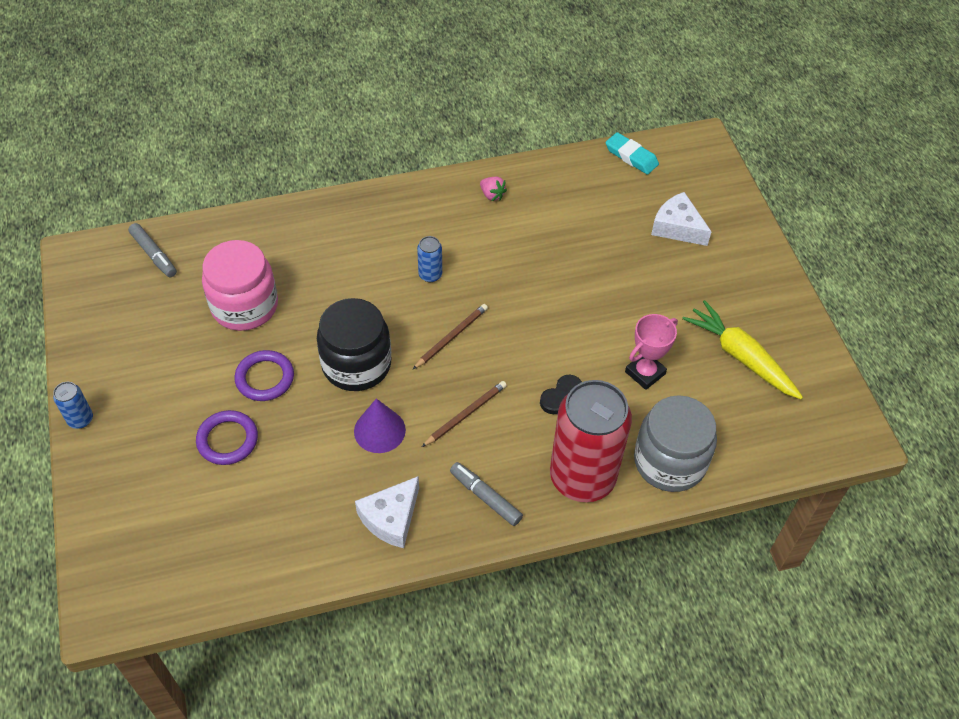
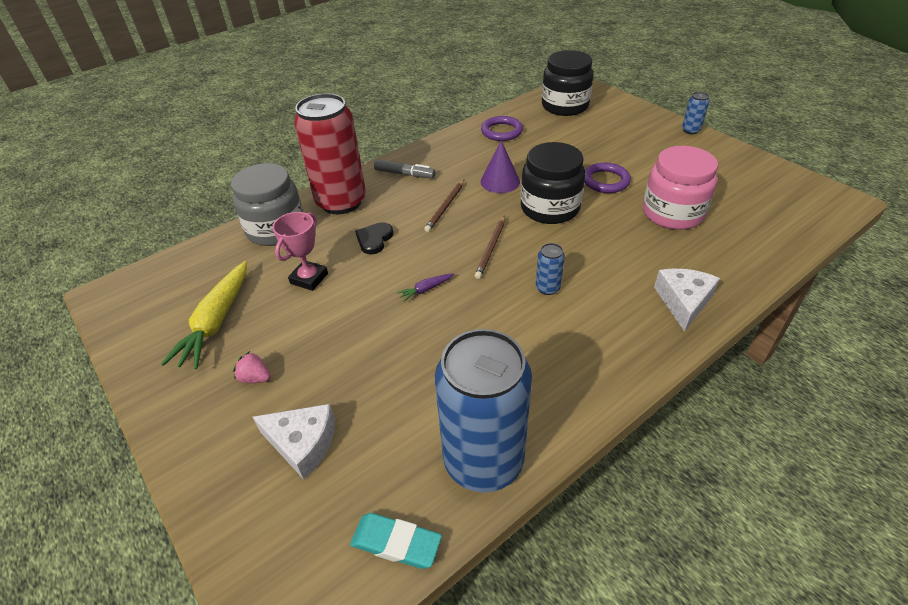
camera: 160 degrees right, 10 degrees down
(154, 254) = (788, 220): grey marker -> none
(175, 556) = (565, 106): none -> black jar
(227, 440) = (592, 149): purple ring -> purple ring (501, 131)
(391, 518) = (459, 149): white cheese -> white cheese (683, 302)
(492, 195) = (548, 396): pink strawberry -> pink strawberry (255, 378)
(538, 315) = (426, 289): none -> purple carrot
(559, 175) = (483, 461): none -> blue can
(740, 356) = (216, 322): yellow carrot -> yellow carrot turned 75 degrees clockwise

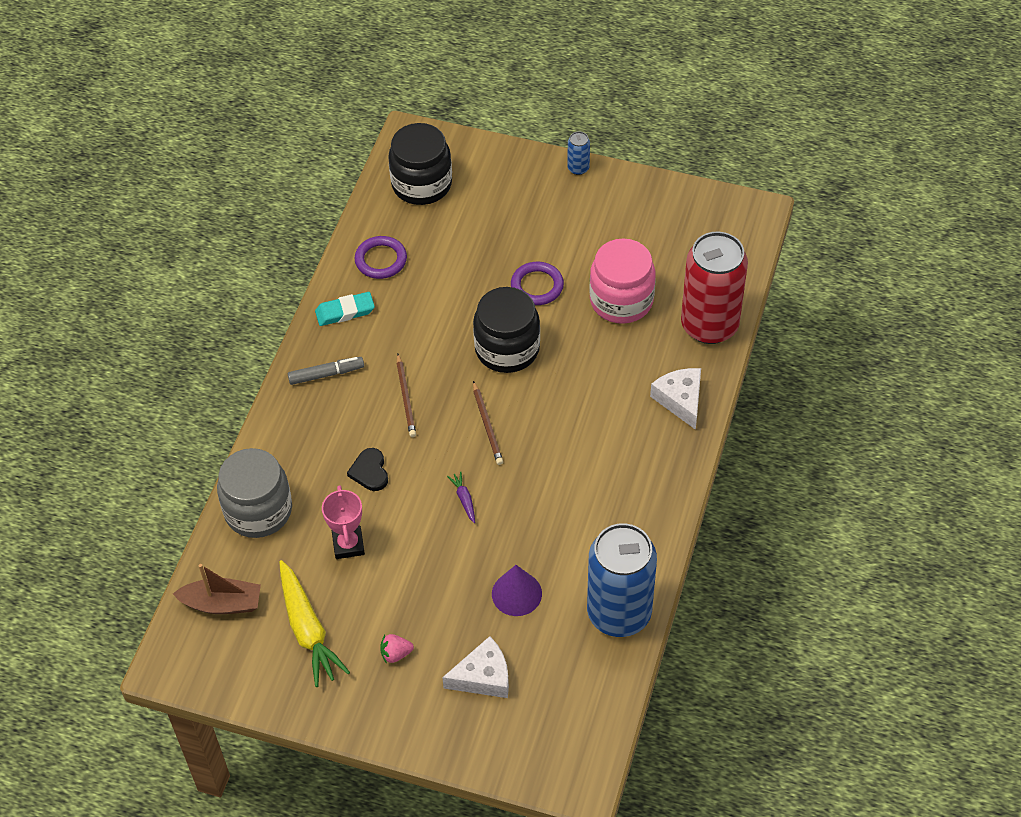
camera: 35 degrees left, 10 degrees up
(186, 273) = (222, 603): none -> brown boat
(341, 202) = (292, 444): red can -> red can (709, 325)
(396, 543) = (603, 696): turquoise eraser -> turquoise eraser (345, 311)
(426, 289) = (464, 499): purple carrot -> purple carrot turned 135 degrees clockwise
(500, 181) = (434, 336): purple cone -> purple cone (516, 593)
(547, 288) = (565, 443): blue can -> none

